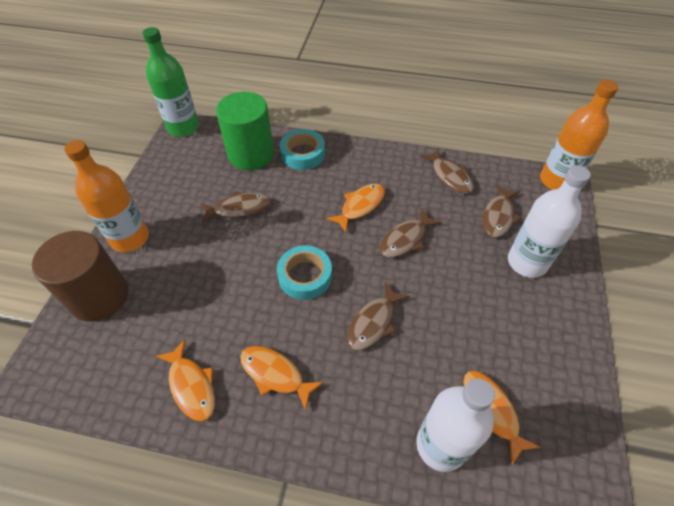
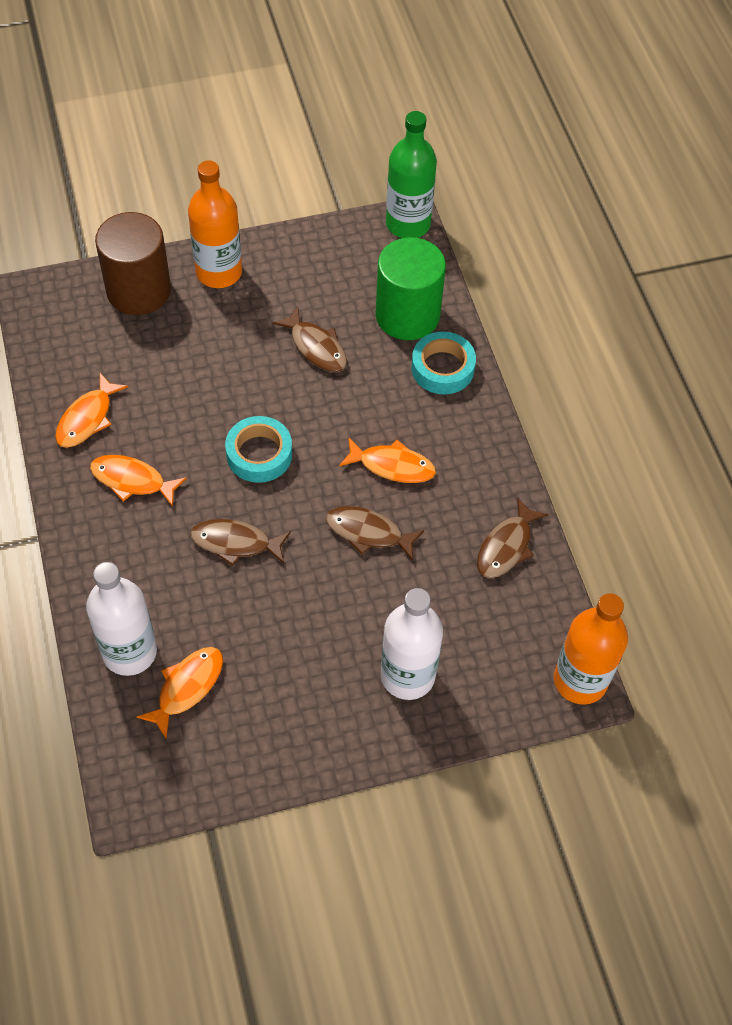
camera: 60 degrees right, 5 degrees up
(275, 374) = (132, 480): orange fish -> orange fish turned 75 degrees counterclockwise
(498, 216) = (467, 624): brown fish -> none

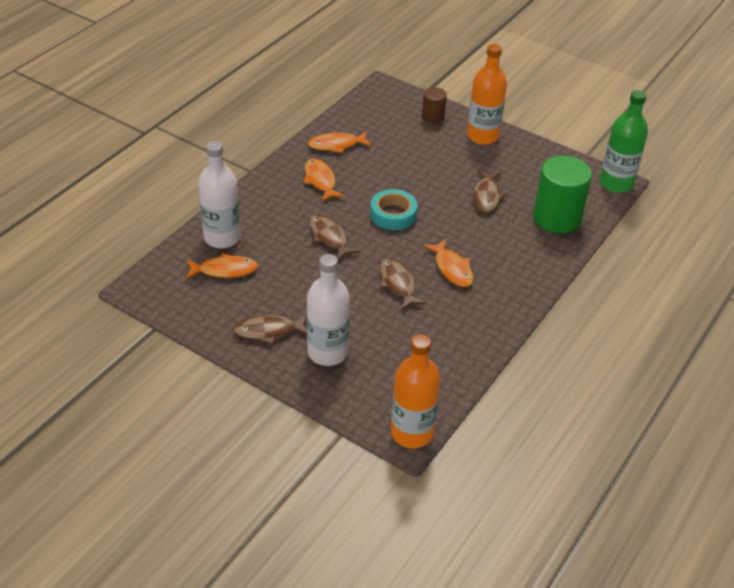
camera: 50 degrees right, 15 degrees down
(139, 290) = (433, 117): brown cylinder -> brown cylinder, size x0.52
(442, 368) = (542, 251): turquoise tape -> none
(506, 546) = (461, 347): brown fish -> brown fish (269, 331)

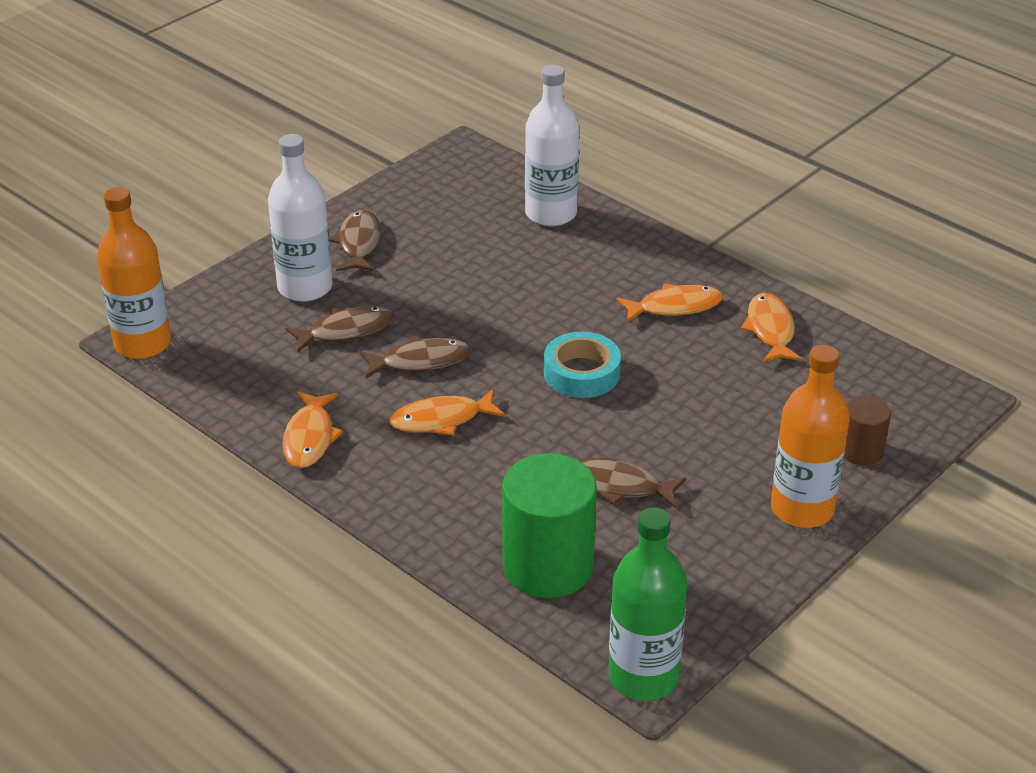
camera: 100 degrees right, 5 degrees down
(224, 270) = (483, 214): orange fish -> orange fish (310, 438)
(329, 237) = (536, 305): brown fish -> brown fish (346, 331)

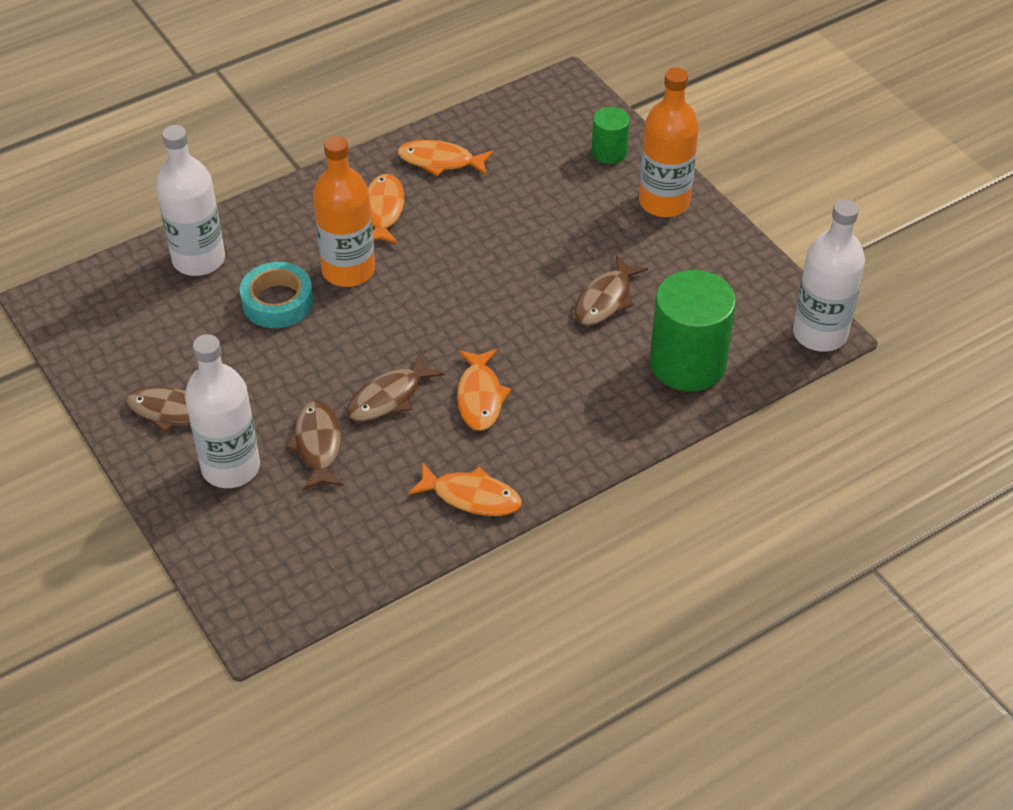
camera: 75 degrees left, 10 degrees up
(142, 343) = (267, 618): orange bottle -> orange bottle (348, 270)
(420, 361) = (389, 397): brown fish -> brown fish turned 135 degrees counterclockwise
(581, 373) = (451, 290): turquoise tape -> turquoise tape (277, 302)
(643, 677) = (820, 334): green bottle -> white bottle
(861, 451) = (609, 152): brown cylinder -> green cylinder

